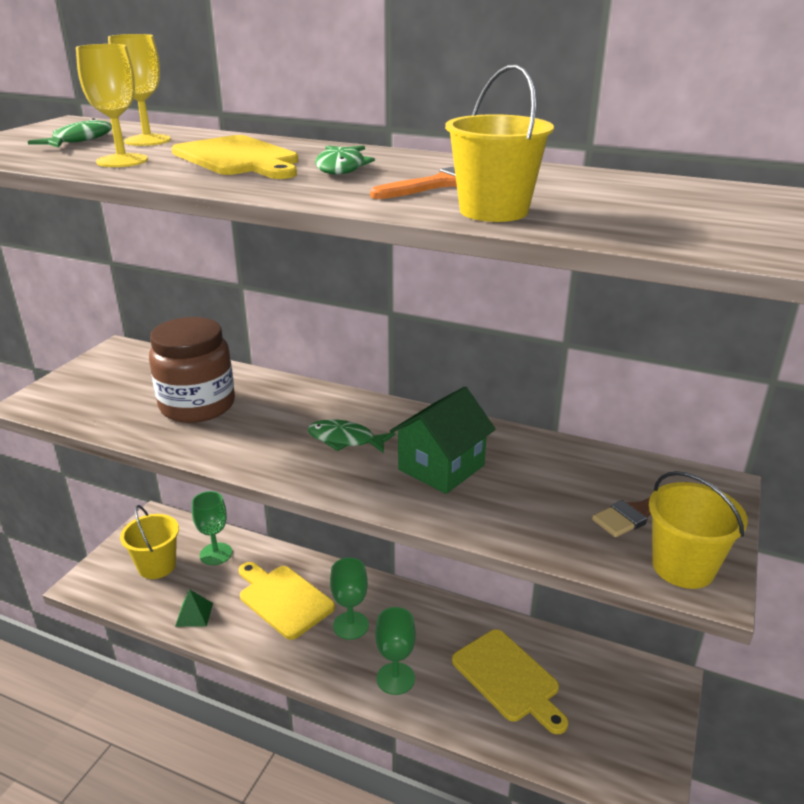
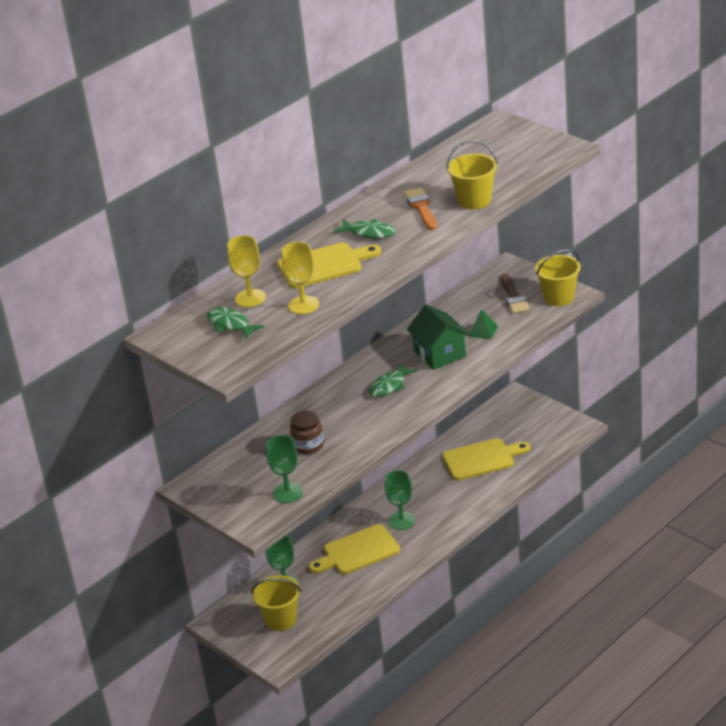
camera: 65 degrees left, 5 degrees up
(194, 614) = (348, 599): green pyramid -> green pyramid (483, 331)
(197, 405) = (308, 445): brown jar -> brown jar, size x0.56
(395, 678) = (458, 507): green goblet -> green goblet (288, 493)

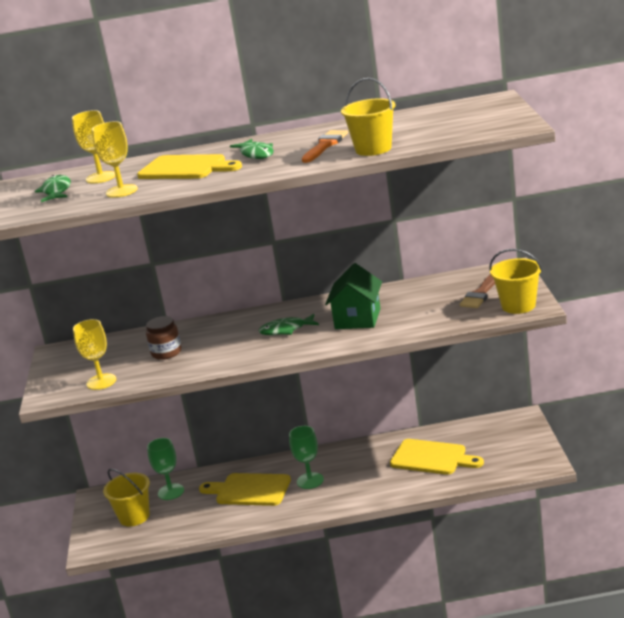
camera: 40 degrees right, 10 degrees down
(288, 493) = (101, 382): green goblet -> yellow goblet
(483, 331) = (417, 312): green pyramid -> none

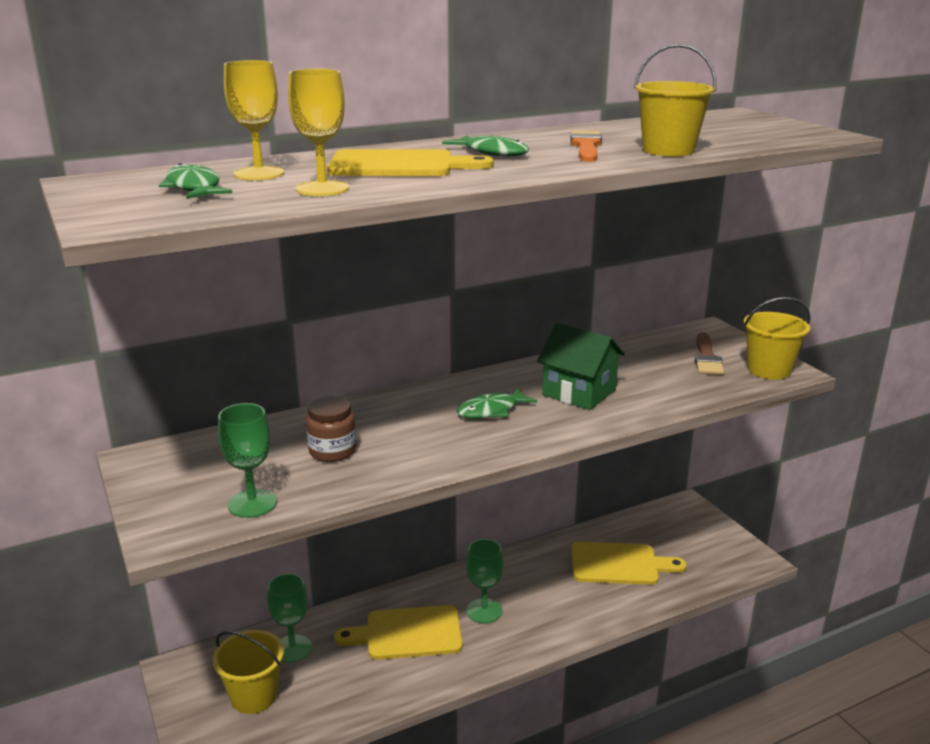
camera: 25 degrees left, 0 degrees up
(101, 382) = (252, 503): yellow goblet -> green goblet
(357, 319) = (579, 392): green house -> green house turned 45 degrees counterclockwise

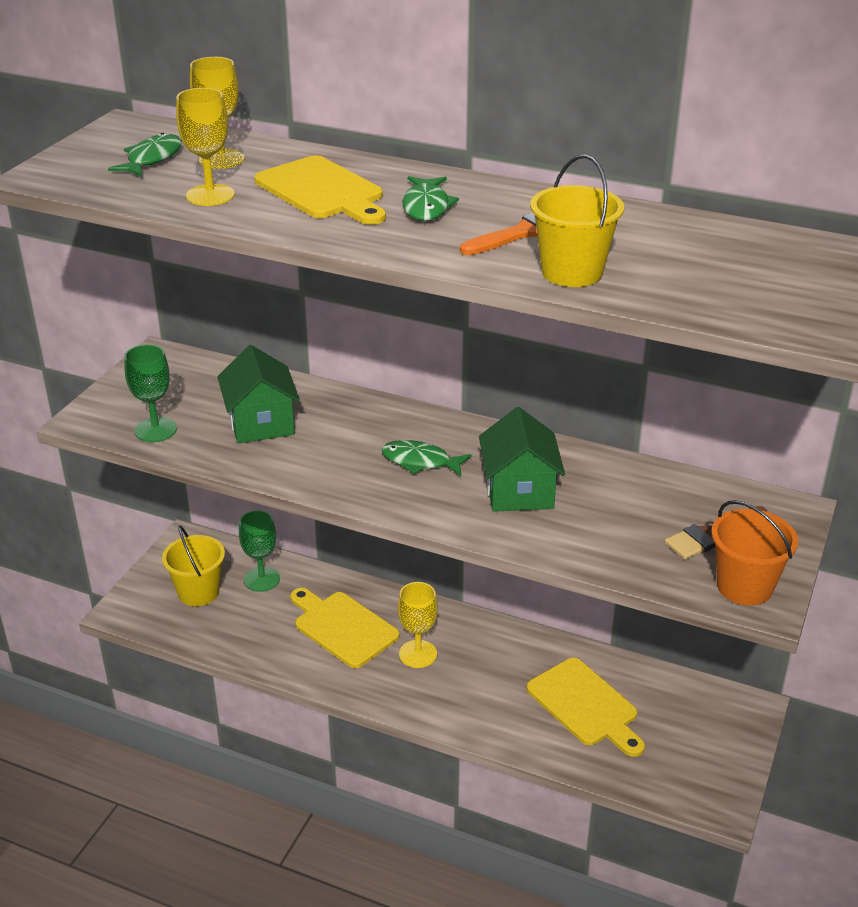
camera: 50 degrees right, 10 degrees up
(332, 451) = (261, 423): brown jar -> green house
(484, 611) = (418, 654): green goblet -> yellow goblet
(769, 370) = (744, 586): yellow bucket -> orange bucket

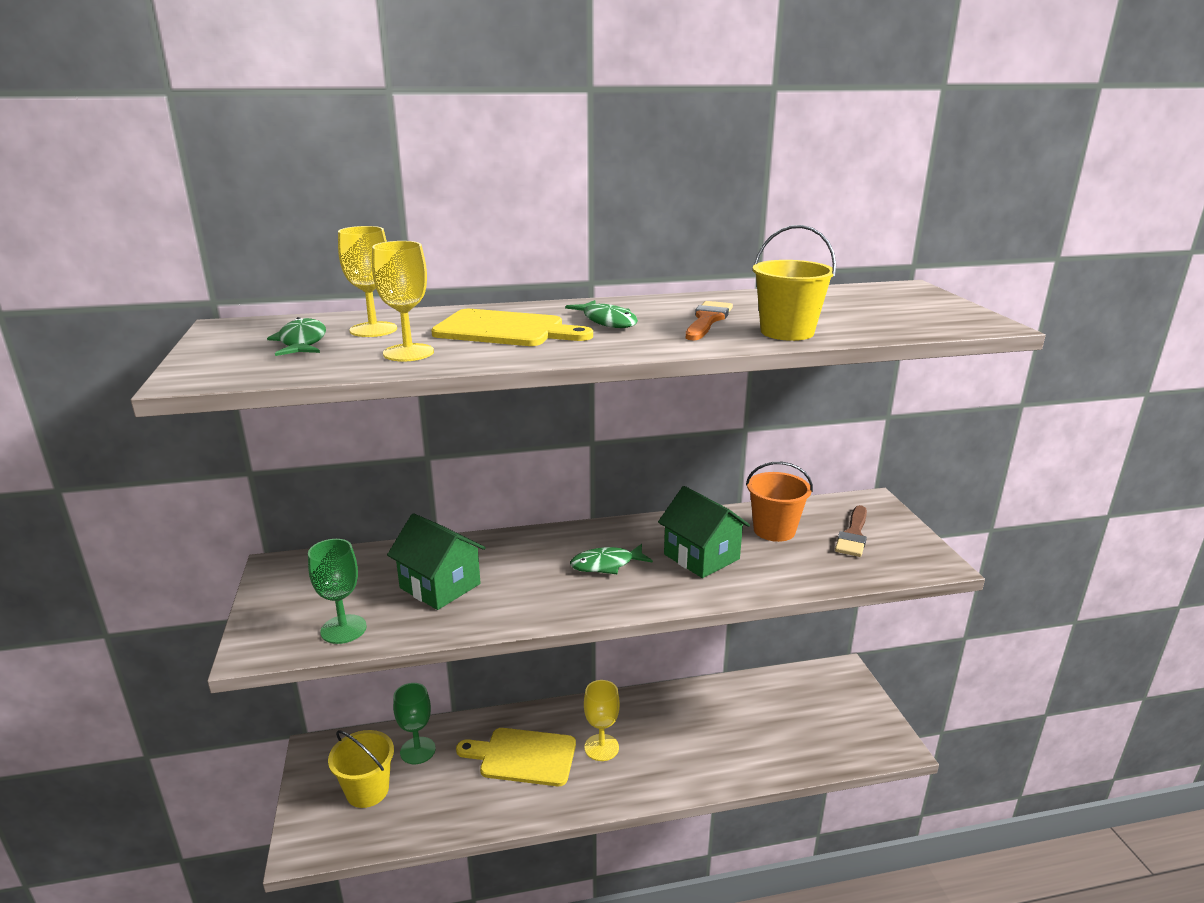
camera: 35 degrees left, 10 degrees down
(585, 705) = (751, 723): yellow cutting board -> none
(744, 586) = (913, 558): orange bucket -> orange bucket (774, 530)

